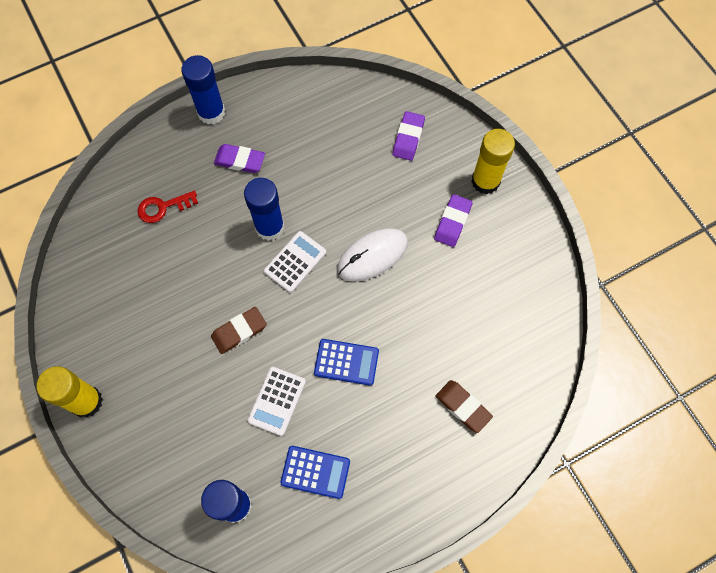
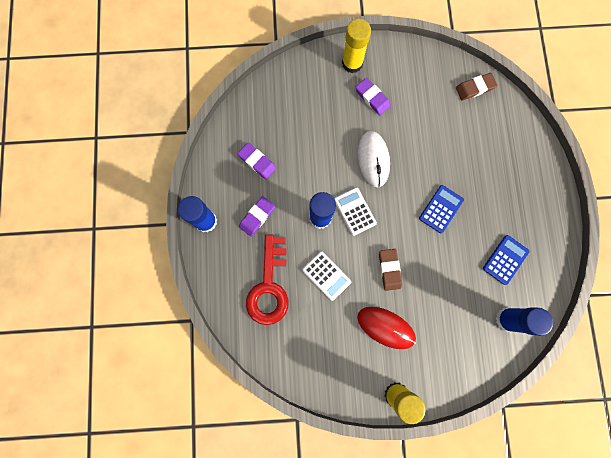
camera: 65 degrees left, 10 degrees up
(163, 207) = (269, 286): red key -> red key, size x1.86
(165, 356) = (386, 327): none -> red mouse
(277, 401) = (448, 264): white calculator -> white calculator (326, 276)
(408, 138) = (295, 96): purple eraser -> purple eraser (257, 162)
(463, 407) = (499, 151): brown eraser -> brown eraser (475, 88)

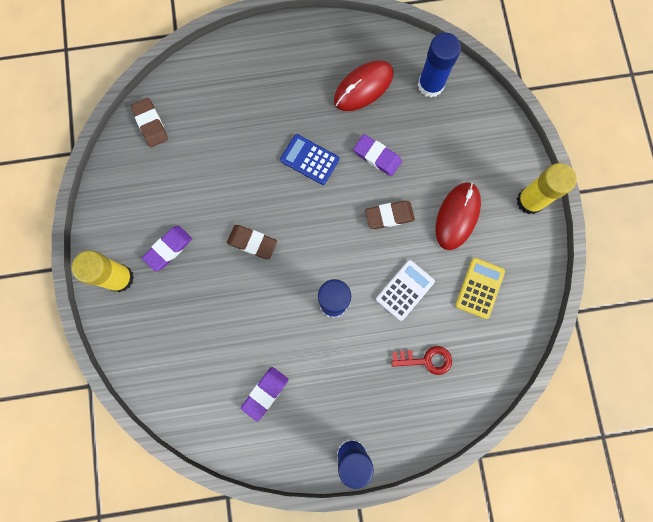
camera: 95 degrees left, 0 degrees up
(257, 217) = (339, 385): purple eraser -> purple eraser (377, 156)
(269, 286) = (426, 360): red key -> red key, size x0.54
(323, 338) = (480, 288): none -> yellow calculator
(355, 211) = (321, 261): white calculator -> none
(373, 159) = (252, 242): white mouse -> brown eraser
(505, 260) = (363, 87): blue calculator -> red mouse

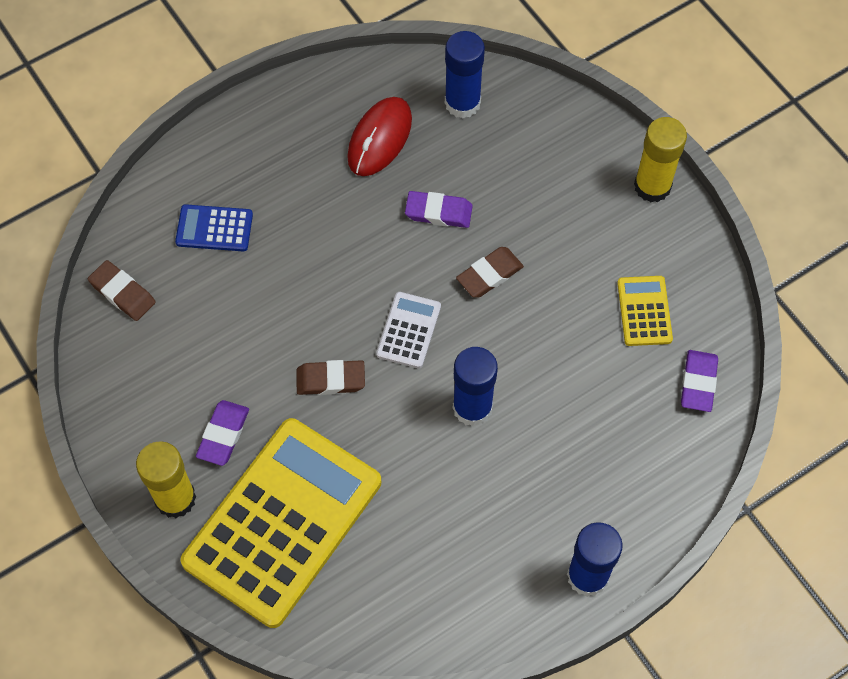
camera: 25 degrees left, 15 degrees down
(178, 325) = (283, 522): none -> yellow calculator
(265, 393) = (440, 553): purple eraser -> purple eraser (698, 383)
(309, 159) = (354, 250): blue calculator -> blue calculator (214, 228)
(405, 290) = (554, 353): white calculator -> white calculator (409, 330)
(426, 360) = (622, 423): red key -> none
(457, 216) = (573, 240): red mouse -> none

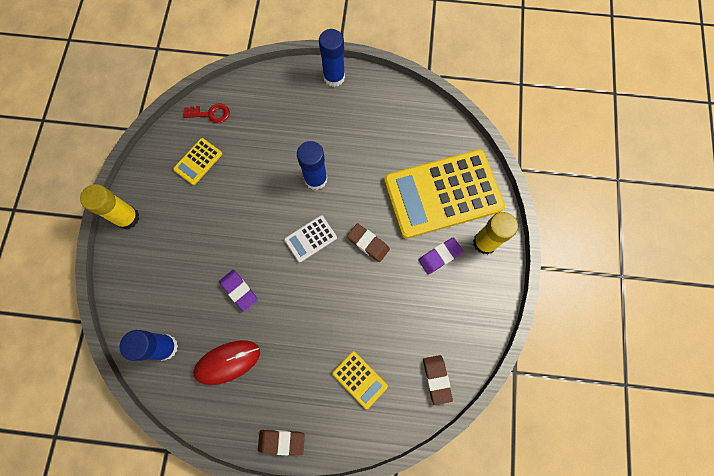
camera: 140 degrees left, 10 degrees up
(214, 228) = (359, 379): blue calculator -> yellow calculator
(489, 274) = (247, 236): brown eraser -> brown eraser (281, 441)
(698, 383) = (210, 114): purple eraser -> red key

